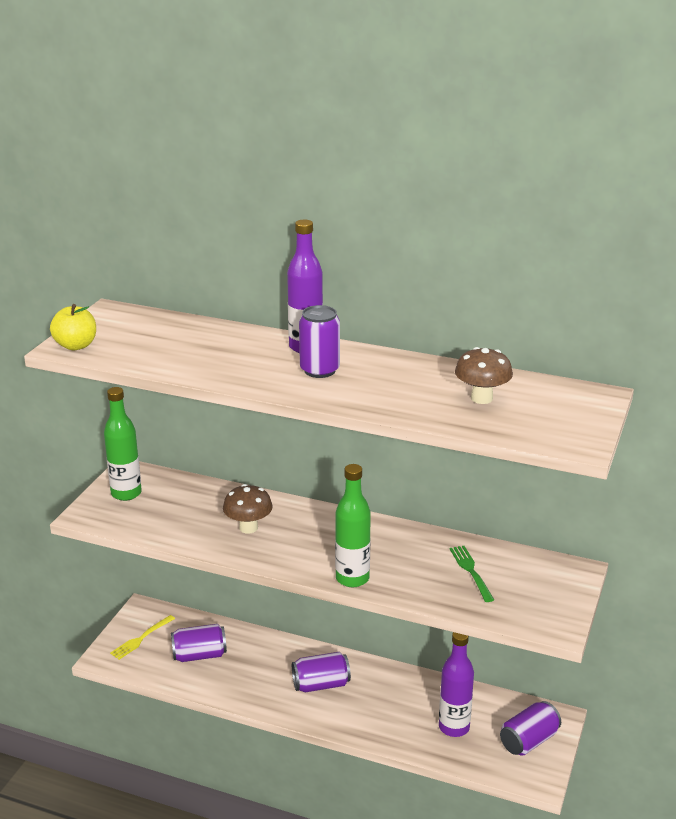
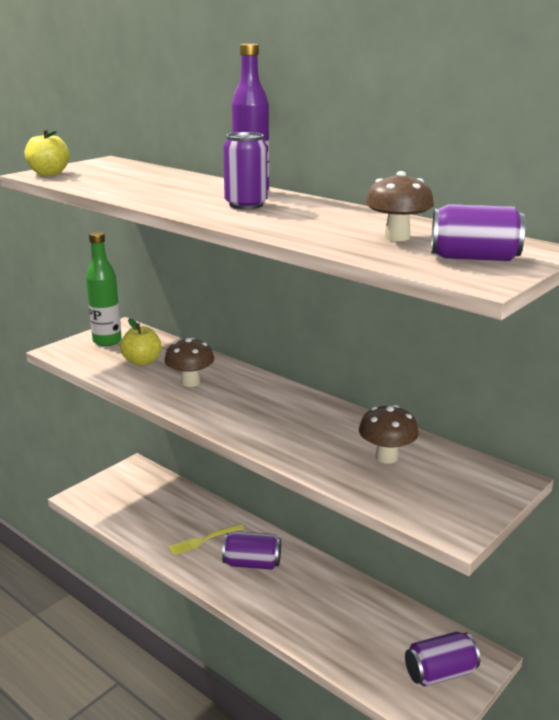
camera: 20 degrees right, 5 degrees down
(141, 638) = (118, 489): yellow fork -> yellow fork (203, 540)
(182, 512) = (142, 361): none -> yellow apple
(199, 655) = (158, 513): purple can -> purple can (474, 258)
(352, 578) = (257, 440): green bottle -> none
(454, 727) = (364, 637): purple bottle -> none
(471, 571) = (386, 457): green fork -> brown mushroom

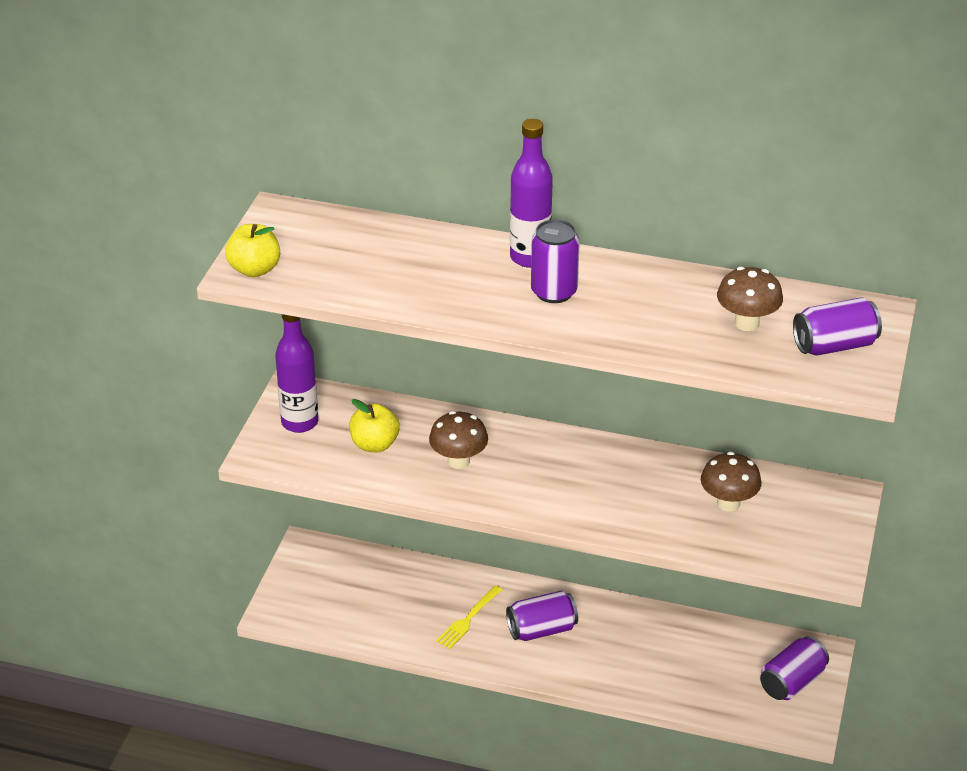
camera: 25 degrees left, 15 degrees up
(107, 341) = (299, 422): green bottle -> purple bottle

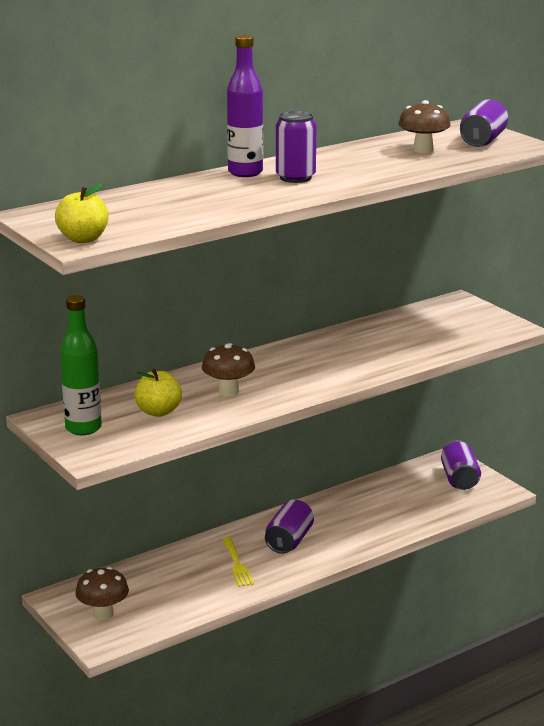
camera: 50 degrees left, 15 degrees down
(299, 422) = (83, 428): purple bottle -> green bottle
(728, 503) = (412, 332): brown mushroom -> brown mushroom (103, 614)

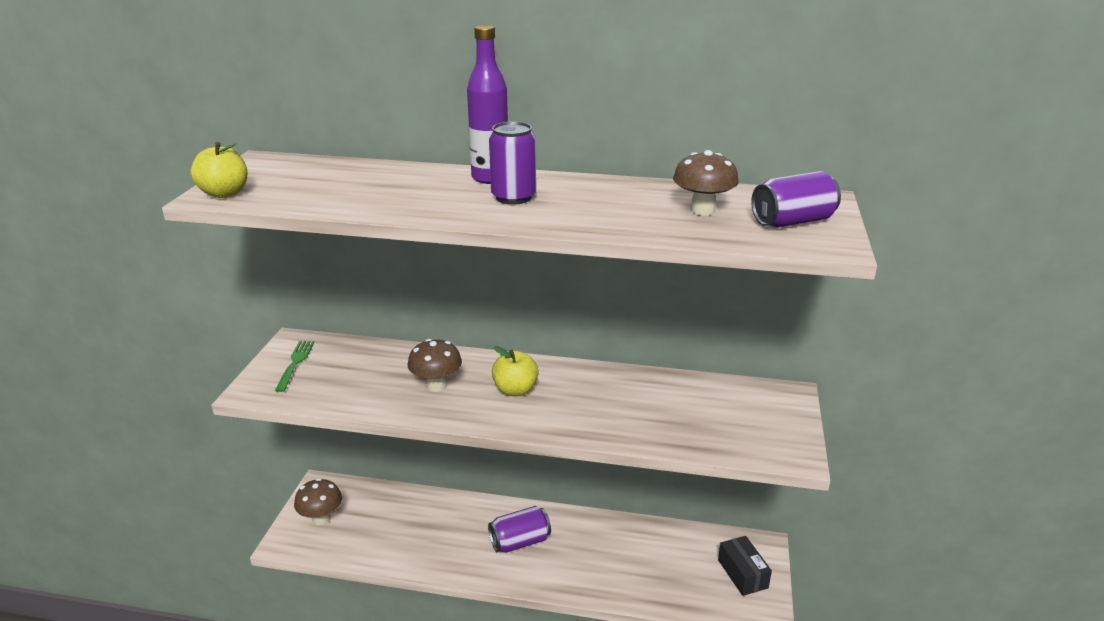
camera: 45 degrees right, 5 degrees up
(83, 428) = (295, 363): green bottle -> green fork
(158, 412) = (361, 377): yellow apple -> yellow apple (515, 390)
(236, 564) = (456, 537): yellow fork -> none
(459, 479) = (742, 574): purple can -> black box

